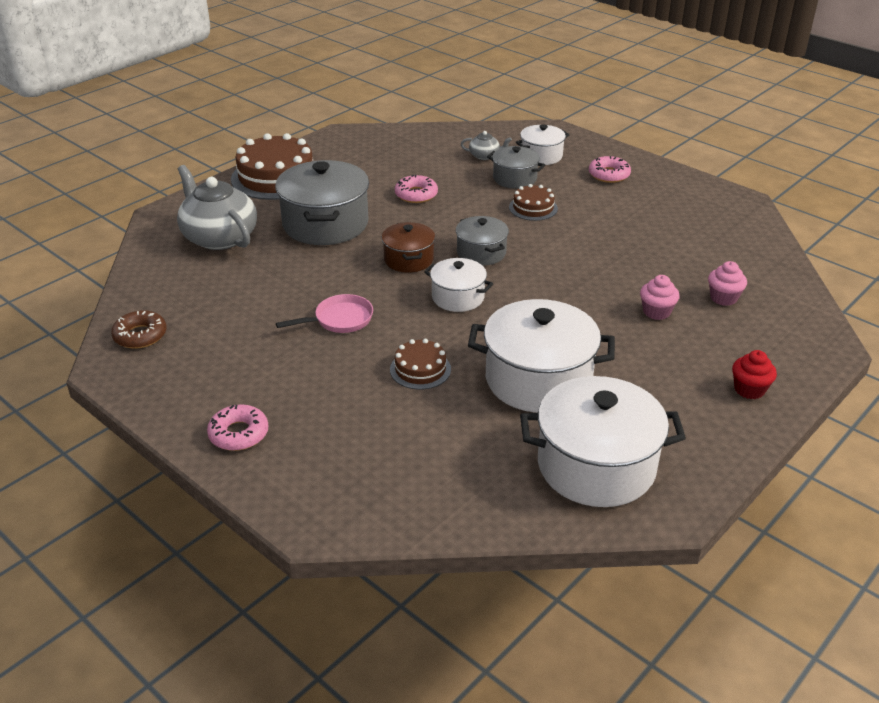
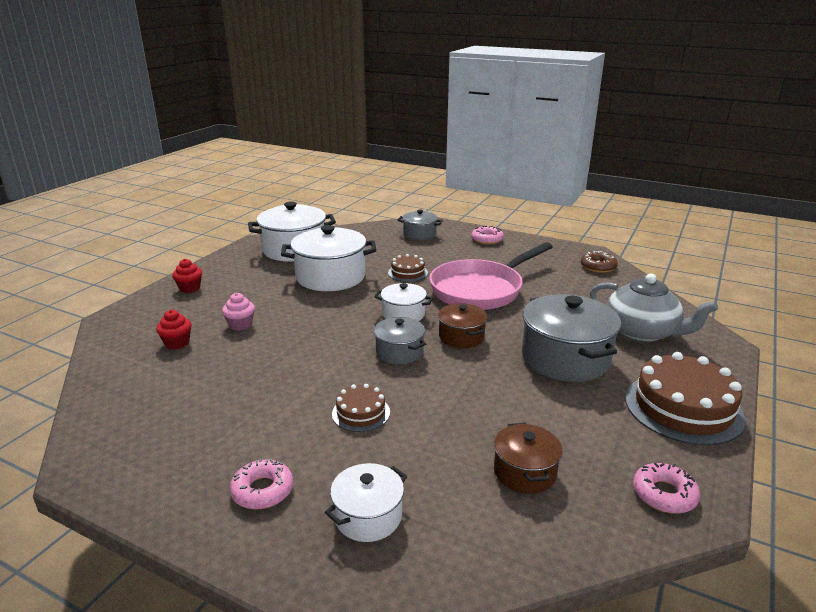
camera: 165 degrees right, 10 degrees down
(340, 320) = (480, 290): pink pan -> pink pan, size x2.16
(416, 194) = (504, 409): pink donut -> pink donut (664, 494)
(430, 161) = (524, 472): none -> brown pot
(485, 156) = (453, 499): grey teapot -> none
(514, 178) = (395, 458): grey pot -> grey pot (419, 234)
(723, 298) = (177, 343): pink cupcake -> red cupcake

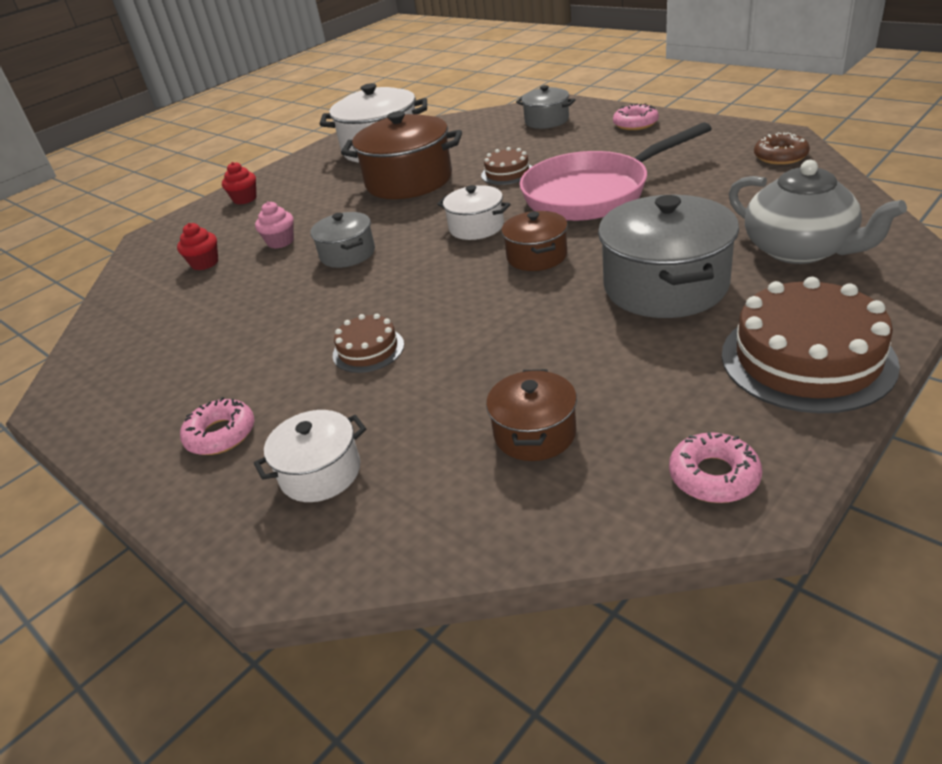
camera: 20 degrees right, 10 degrees up
(330, 277) = (409, 181): white pot -> brown pot
(399, 352) = (449, 275): grey pot -> grey pot (347, 254)

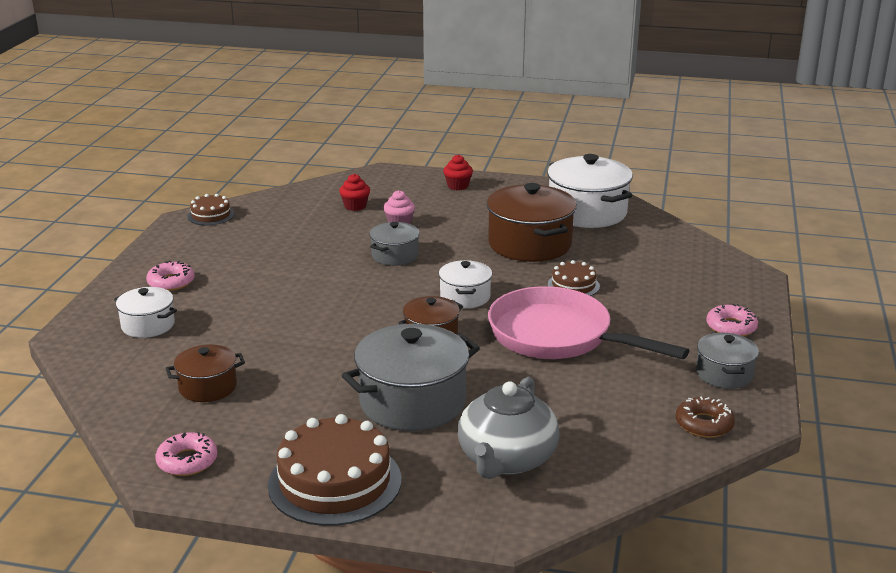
camera: 55 degrees right, 10 degrees down
(368, 350) = (275, 302): brown cake -> brown cake (211, 215)
(546, 121) = (704, 277): grey pot -> grey pot (724, 374)

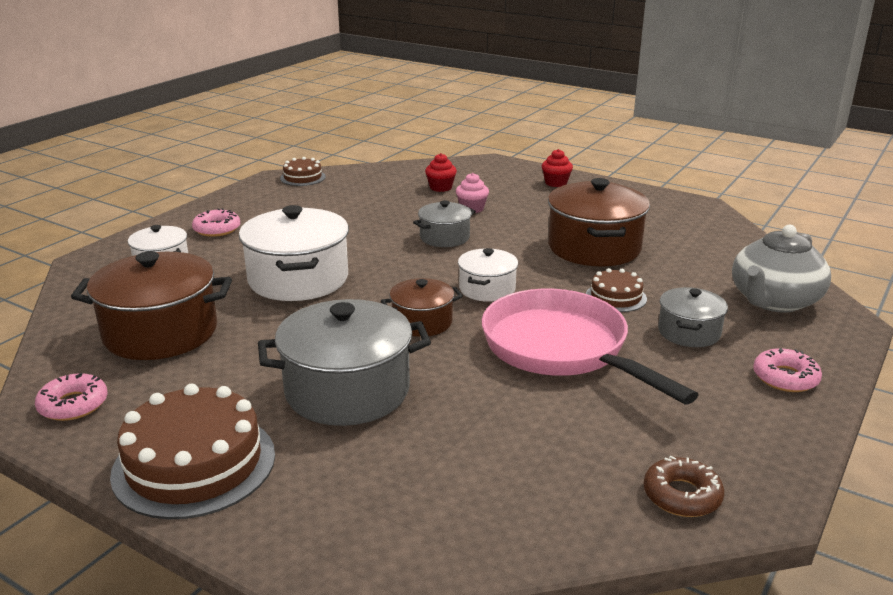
camera: 20 degrees right, 0 degrees up
(208, 387) = (161, 332): brown pot -> brown pot, size x1.81
(506, 459) = (402, 483): grey teapot -> grey teapot (774, 301)
(587, 212) = (679, 226): white pot -> white pot (298, 279)
(724, 374) = (745, 435): grey pot -> grey pot (689, 332)

